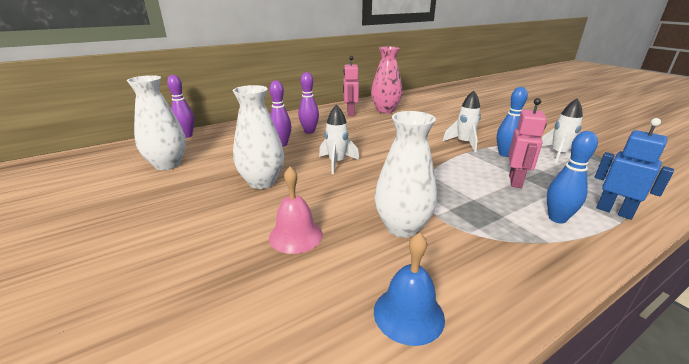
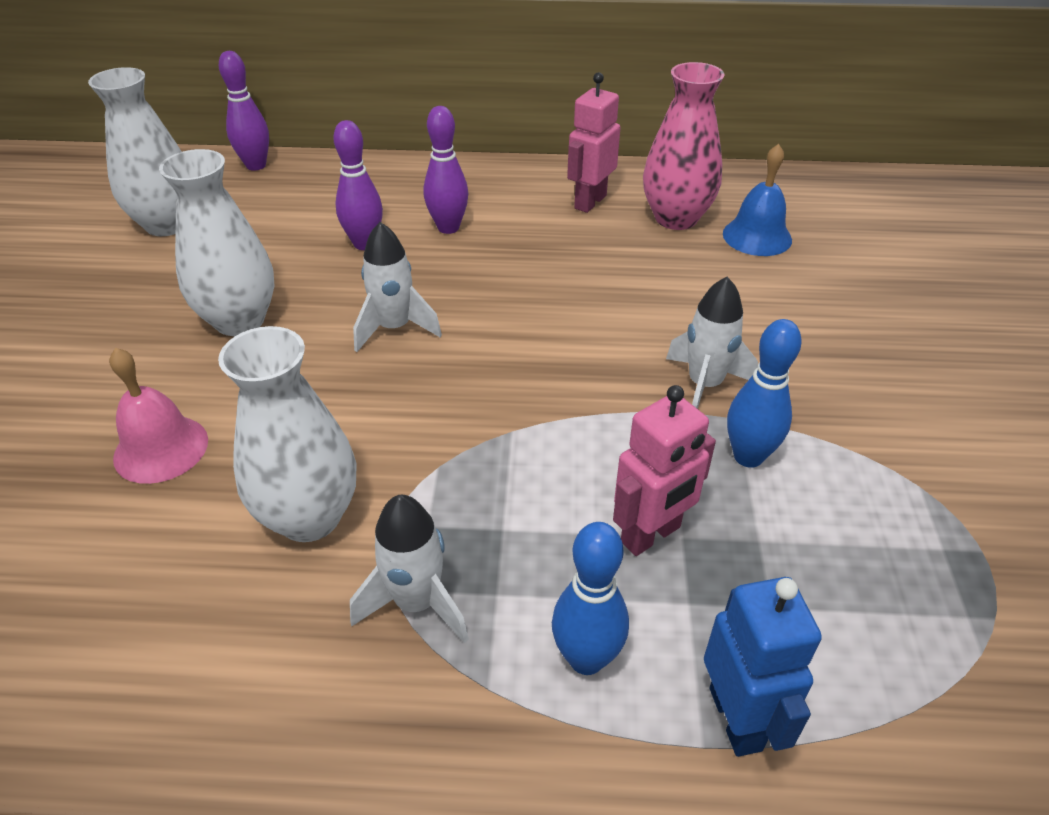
camera: 35 degrees right, 15 degrees up
(408, 314) = (125, 657): blue bell -> blue bell (757, 236)
(558, 154) = (884, 519): white rocket -> white rocket (417, 603)

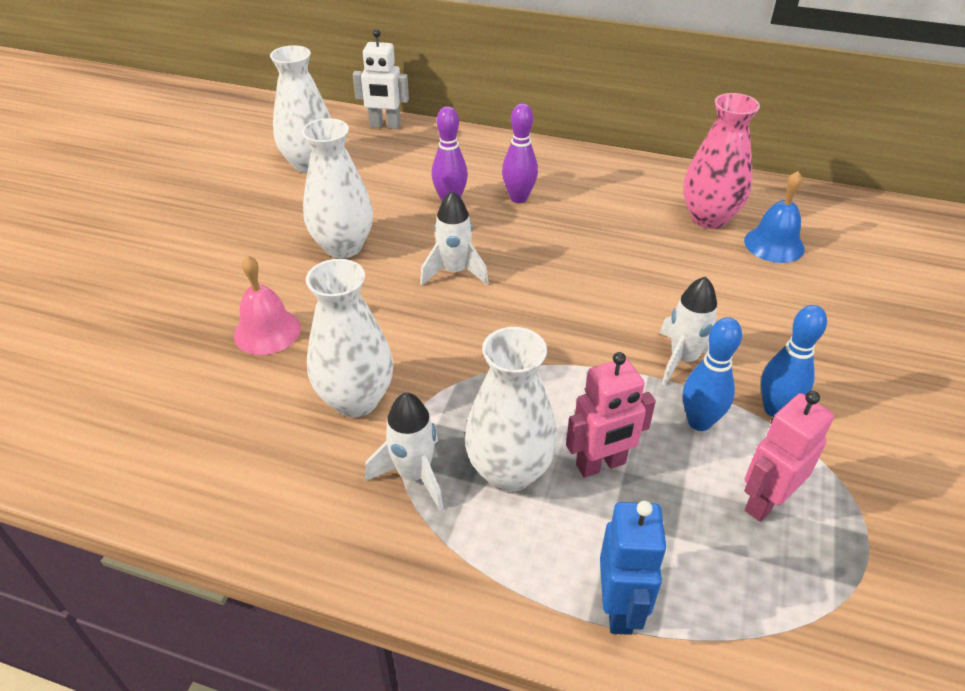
camera: 15 degrees right, 0 degrees up
(256, 165) = (385, 126): purple bowling pin -> white robot
(540, 569) = (509, 471): none -> white vase
(586, 658) = (523, 541): blue bowling pin -> blue bowling pin (775, 409)
(590, 202) = (640, 193): pink robot -> pink robot (765, 502)

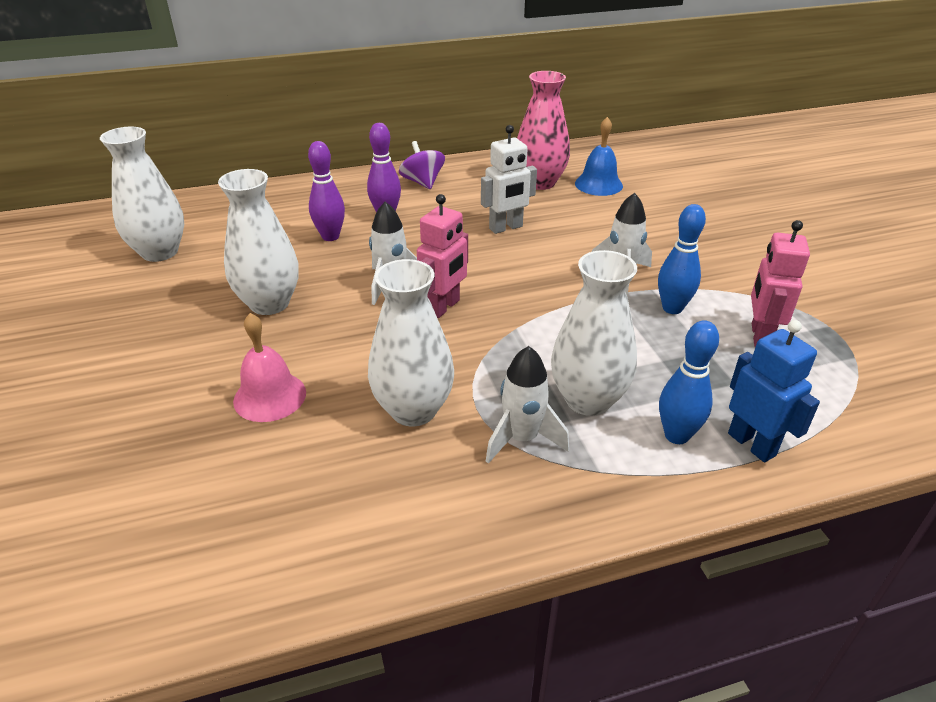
camera: 35 degrees left, 5 degrees down
(385, 126) = (204, 200): white robot -> white robot (506, 228)
(587, 175) = (422, 182): none -> purple spinning top
(601, 465) = (642, 364): pink robot -> pink robot (444, 307)
(775, 409) = (706, 280): blue bowling pin -> blue bowling pin (676, 435)

